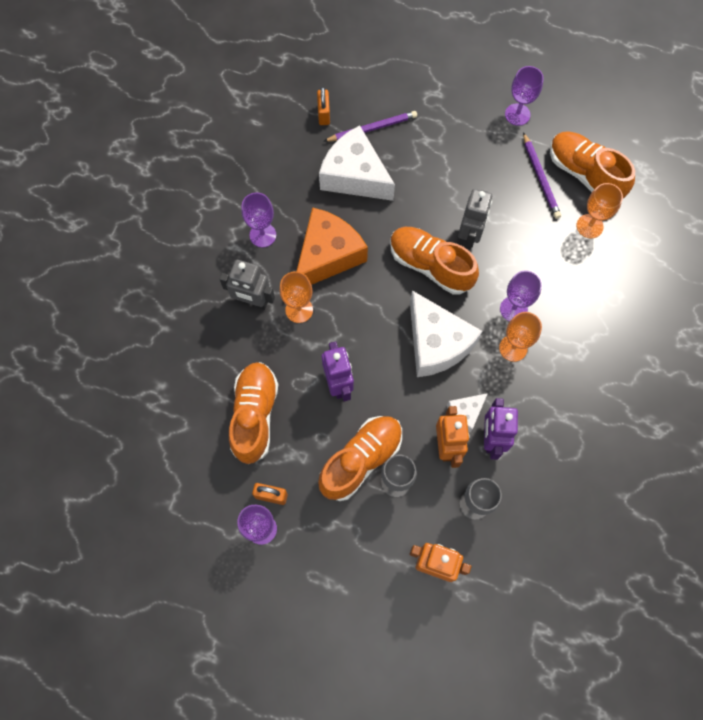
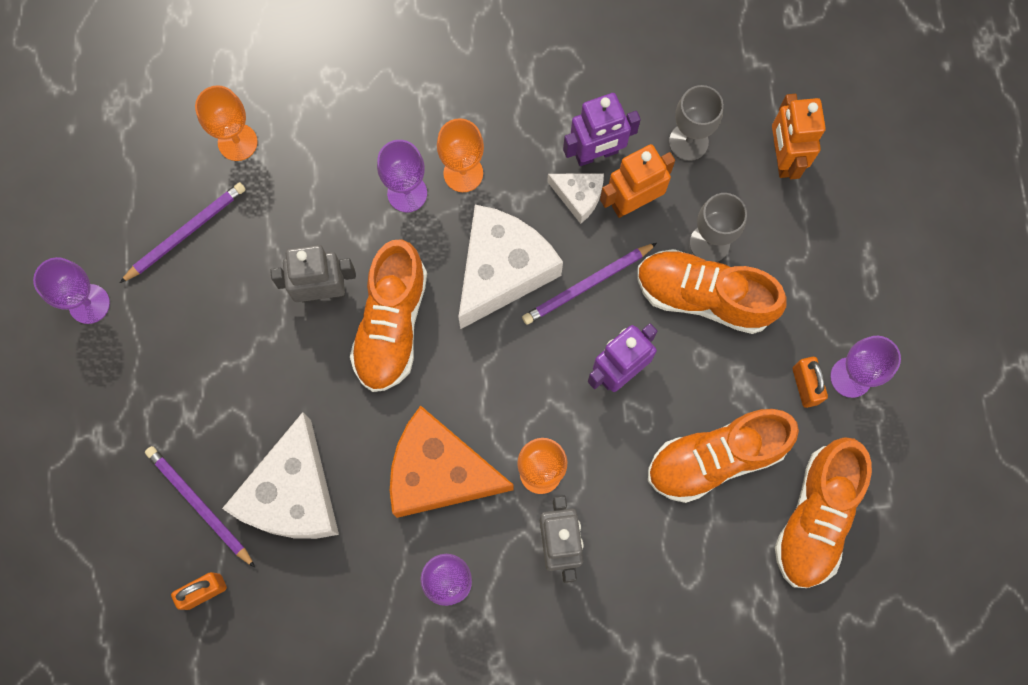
camera: 115 degrees left, 5 degrees up
(403, 390) = (587, 285): none -> purple pencil
(584, 174) = (155, 177): orange shoe -> orange shoe (815, 517)

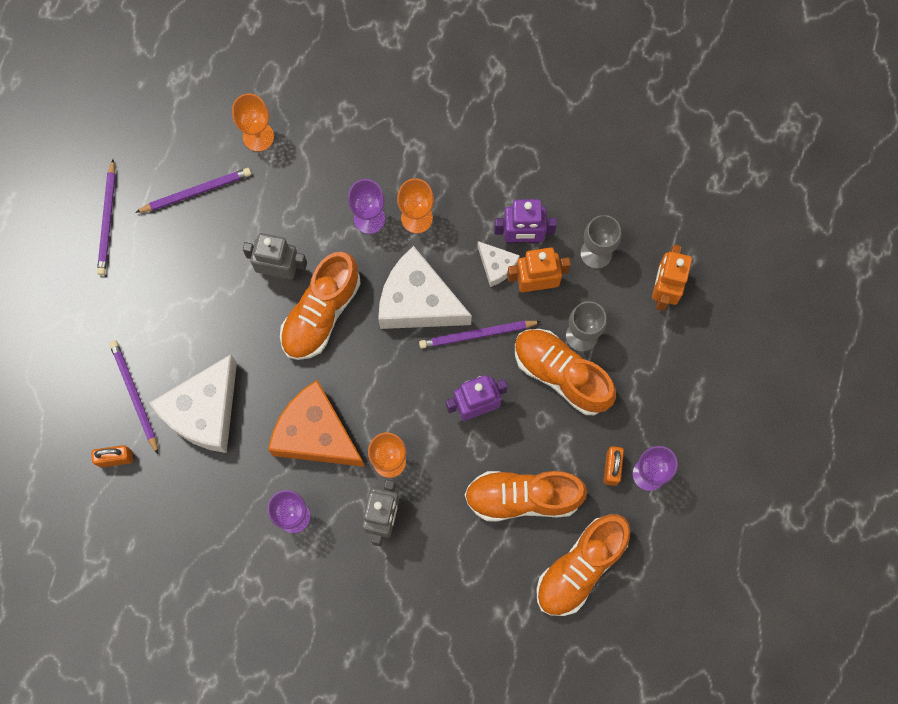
camera: 20 degrees right, 0 degrees up
(89, 304) = (108, 220): purple goblet -> purple pencil
(502, 270) = (418, 301): white cheese -> white cheese turned 120 degrees counterclockwise

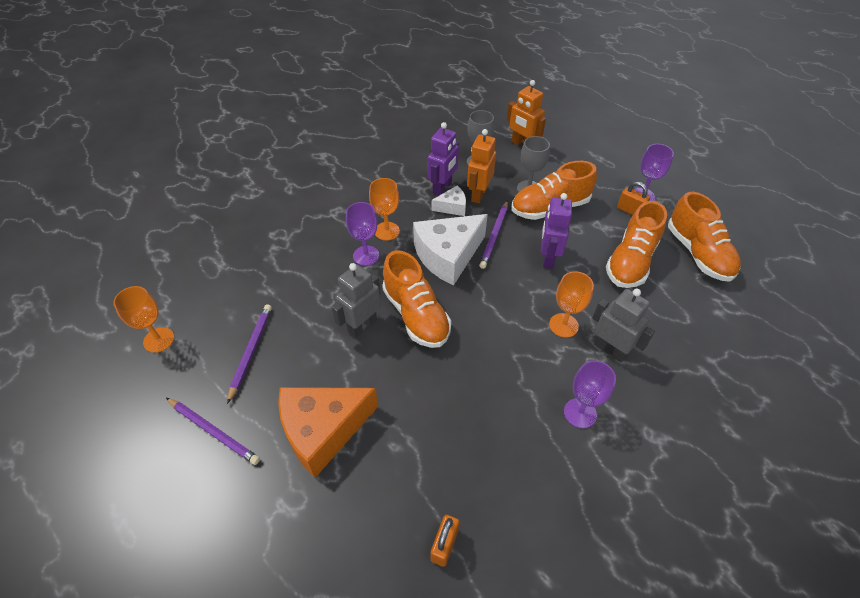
camera: 60 degrees left, 25 degrees down
(134, 395) = (392, 493): purple pencil -> none
(204, 411) = (445, 438): white cheese -> none
(258, 136) = (247, 291): orange goblet -> orange goblet (159, 340)
(316, 434) = (514, 363): orange cheese -> orange cheese (323, 430)

